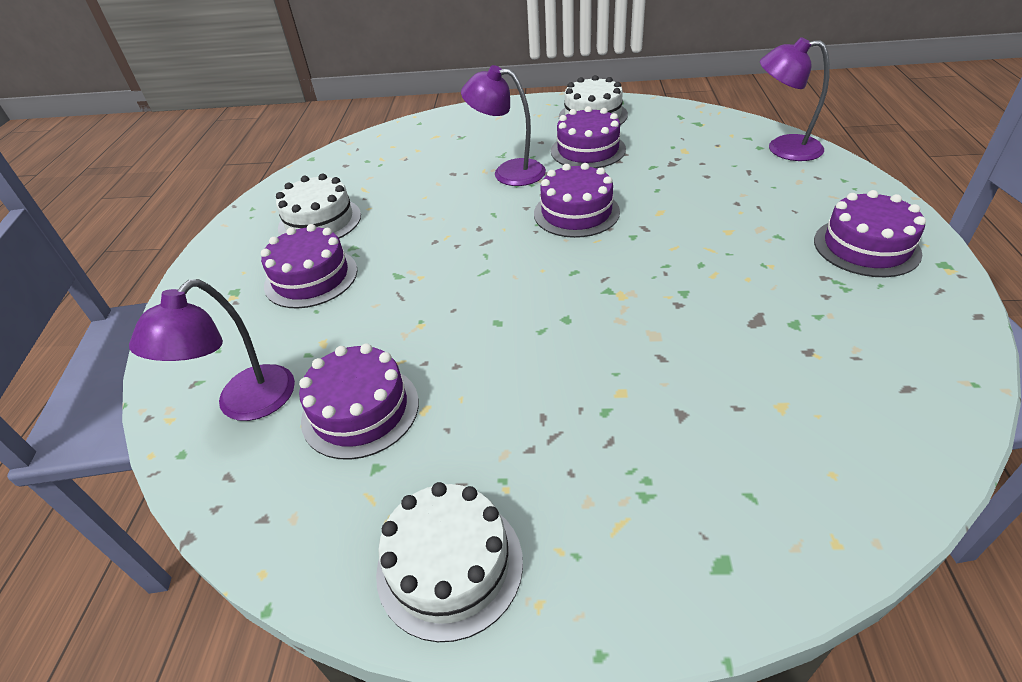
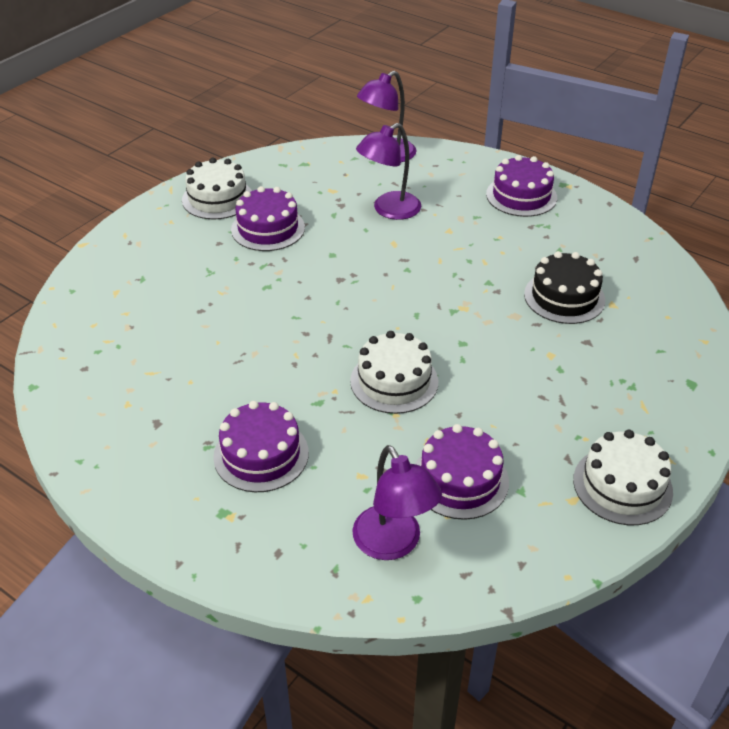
camera: 60 degrees left, 0 degrees up
(320, 221) = (172, 420): white cake -> white cake (394, 381)
(508, 172) = (243, 281): purple lamp -> purple lamp (389, 210)
(576, 212) = (347, 278): purple cake -> none
(737, 358) = (564, 297): none -> black cake

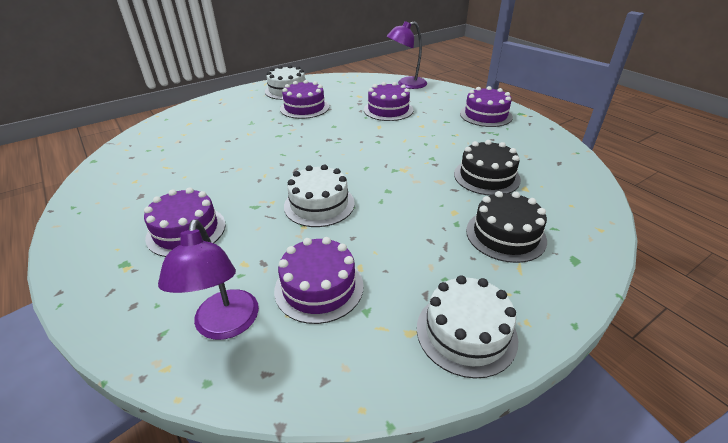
camera: 20 degrees right, 5 degrees down
(389, 210) = (388, 110): purple lamp -> purple cake
(615, 371) = (505, 235): none -> black cake

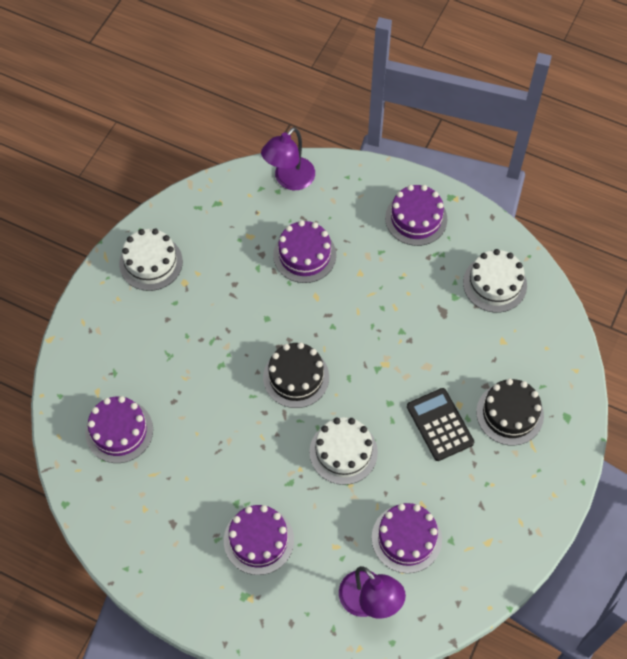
camera: 30 degrees left, 25 degrees up
(304, 108) = (205, 295): purple cake -> purple cake (119, 431)
(425, 218) = (440, 424): none -> black calculator
(466, 332) = (521, 523): white cake -> white cake (494, 284)
(486, 176) = (464, 339): black cake -> black cake (296, 377)

